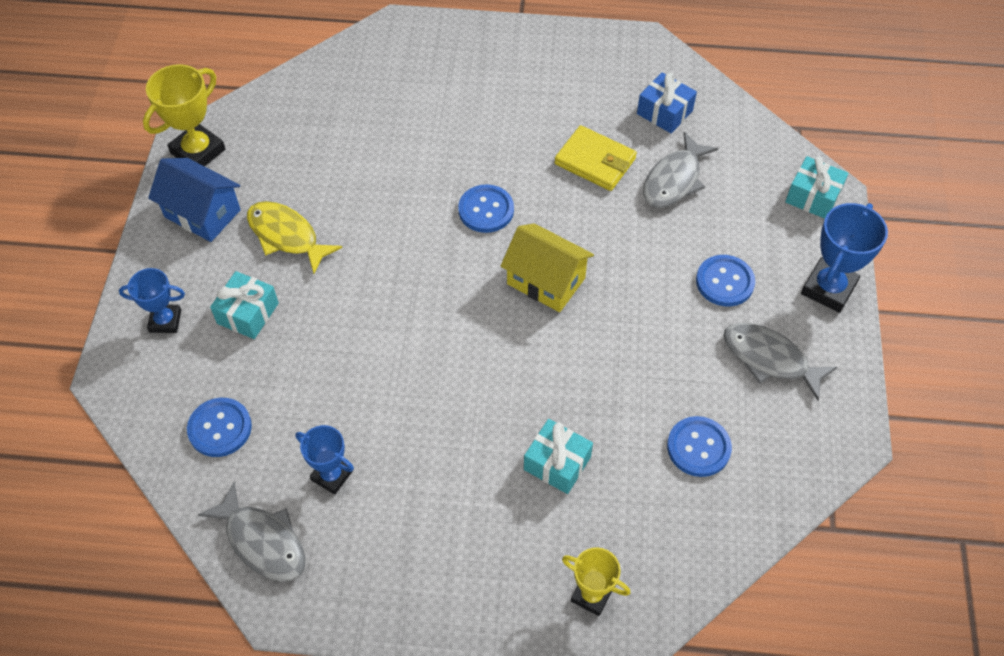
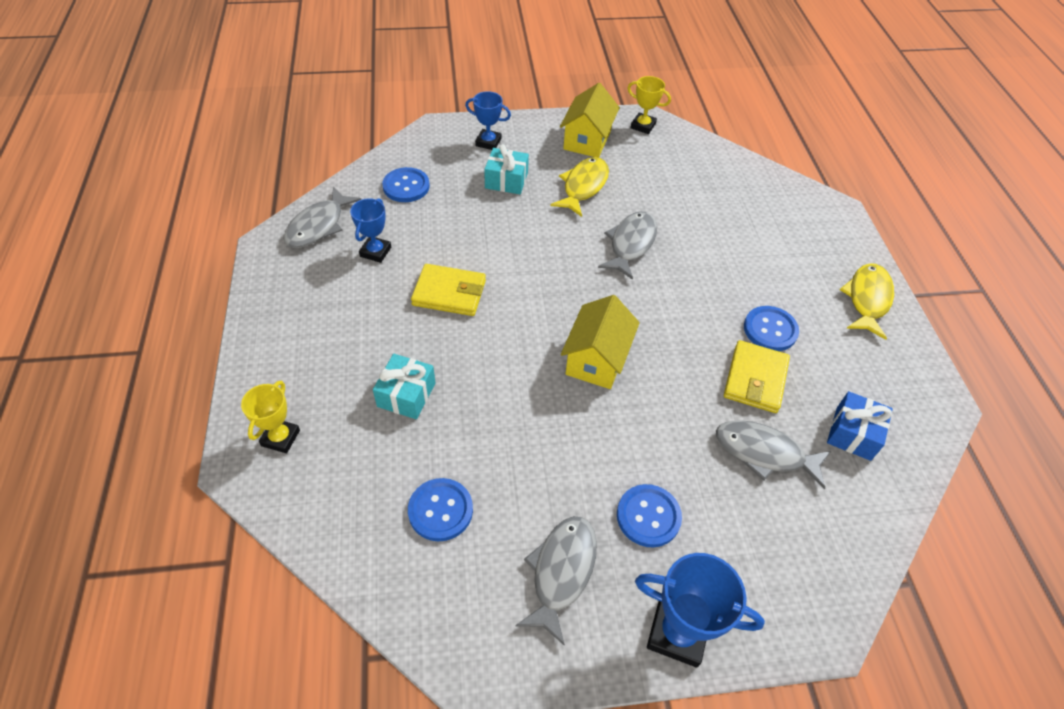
camera: 75 degrees right, 5 degrees down
(165, 321) = (488, 142): blue trophy -> blue trophy turned 60 degrees counterclockwise
(198, 151) = (643, 126): yellow trophy -> yellow trophy, size x0.64
(202, 213) = (587, 140): blue house -> yellow house
(394, 213) = (631, 244): none -> grey fish
(421, 403) = (449, 293): none -> yellow wallet
(486, 210) = (659, 304): blue button -> blue button (770, 330)
(520, 47) = (867, 299): none -> yellow fish
(813, 196) = (807, 605): turquoise gift -> none

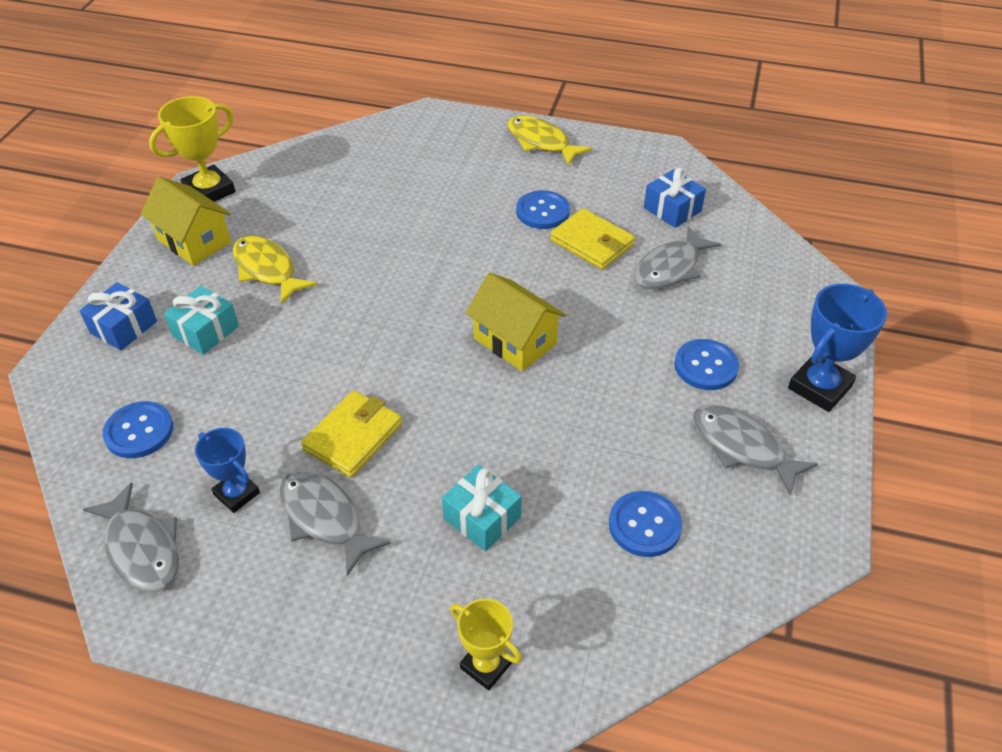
camera: 65 degrees left, 5 degrees down
(488, 142) = (123, 327): blue trophy -> blue gift
(631, 244) = (378, 263): grey fish -> grey fish (324, 518)
(643, 126) = (209, 191): yellow trophy -> yellow trophy, size x1.56

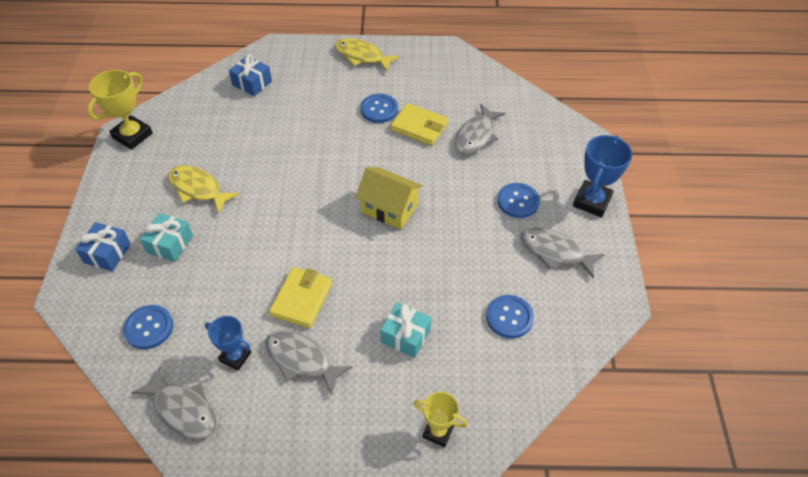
camera: 15 degrees left, 5 degrees up
(194, 241) = (135, 177): yellow house -> none
(672, 209) = (466, 92): blue gift -> blue gift (252, 83)

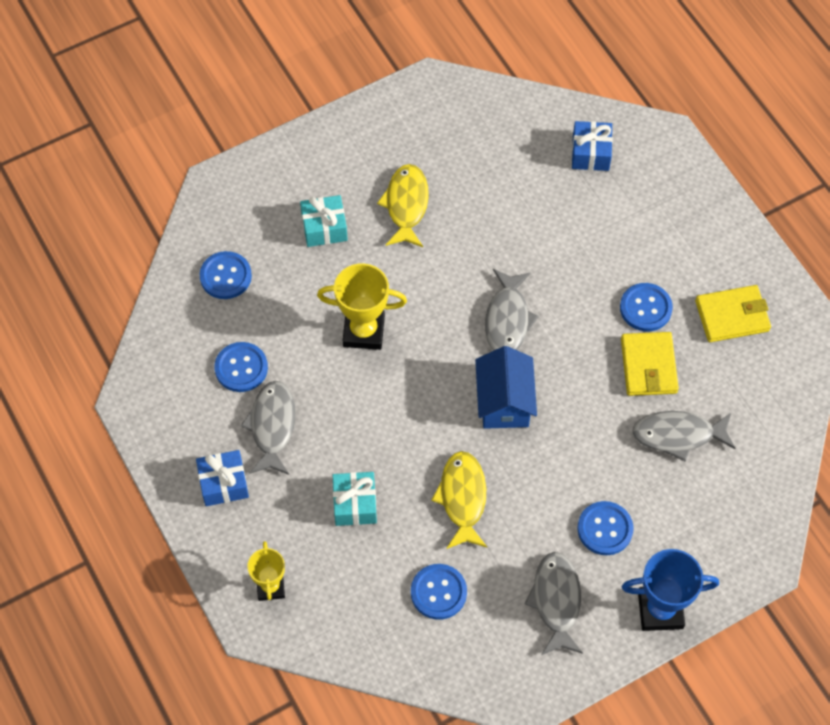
camera: 60 degrees right, 10 degrees up
(107, 253) = (279, 183): blue gift -> blue gift (223, 483)
(132, 135) = (433, 95): yellow trophy -> yellow trophy (363, 331)
(182, 410) = (166, 360): grey fish -> grey fish (507, 319)
(235, 356) = (241, 368): blue trophy -> blue button
(301, 299) = (337, 385): yellow wallet -> yellow wallet (732, 316)
(362, 56) = (723, 238): yellow fish -> yellow fish (462, 498)
(389, 208) = (504, 401): yellow house -> blue house

